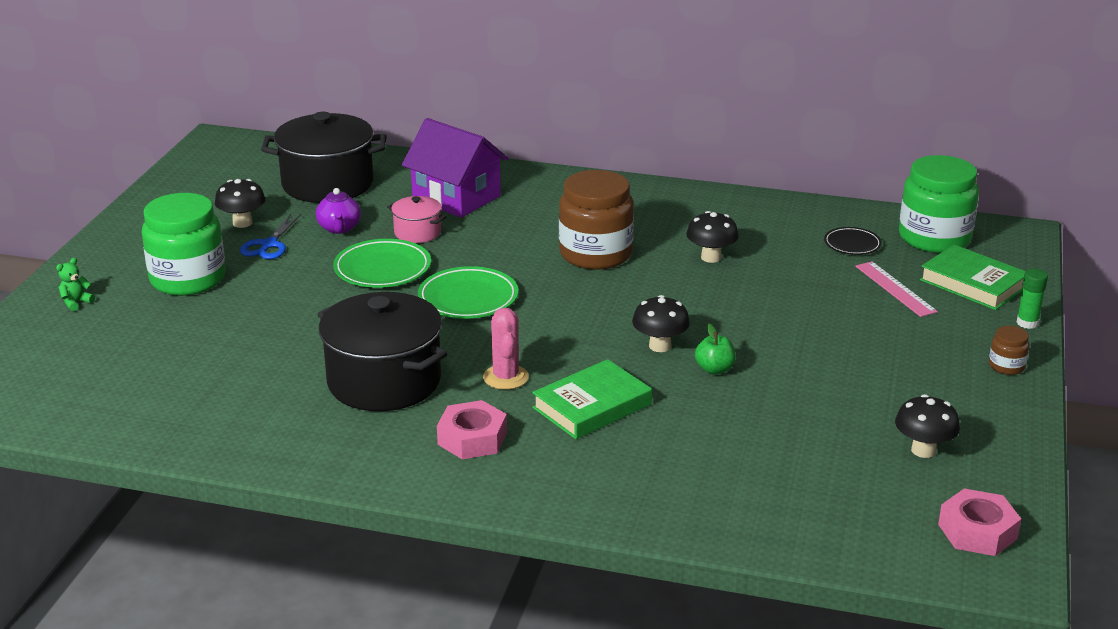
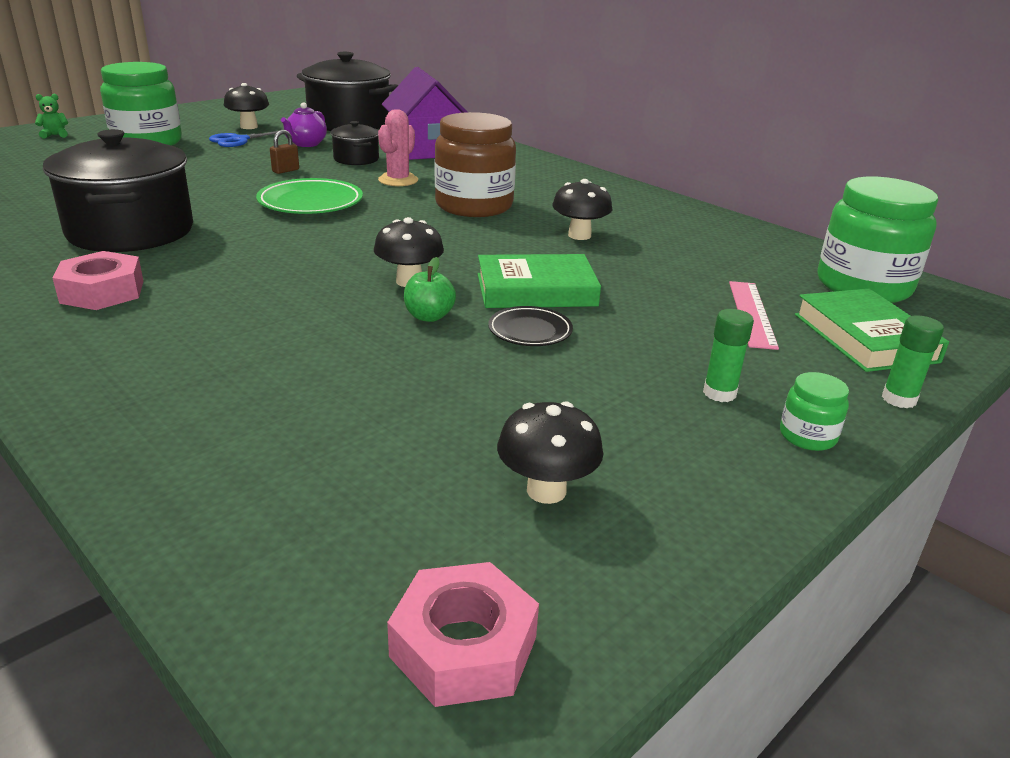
camera: 30 degrees right, 0 degrees up
(382, 269) = (285, 171): green plate -> brown padlock
(417, 232) = (356, 159): pink pot -> black pot
(506, 377) = (227, 259): pink cactus -> pink cactus (398, 180)
(592, 406) = (253, 305): green book -> green book (536, 290)
(852, 244) = (751, 265): black plate -> black plate (530, 331)
(939, 357) = (719, 393): none -> green glue stick
(1006, 366) = (807, 436): brown jar -> green jar

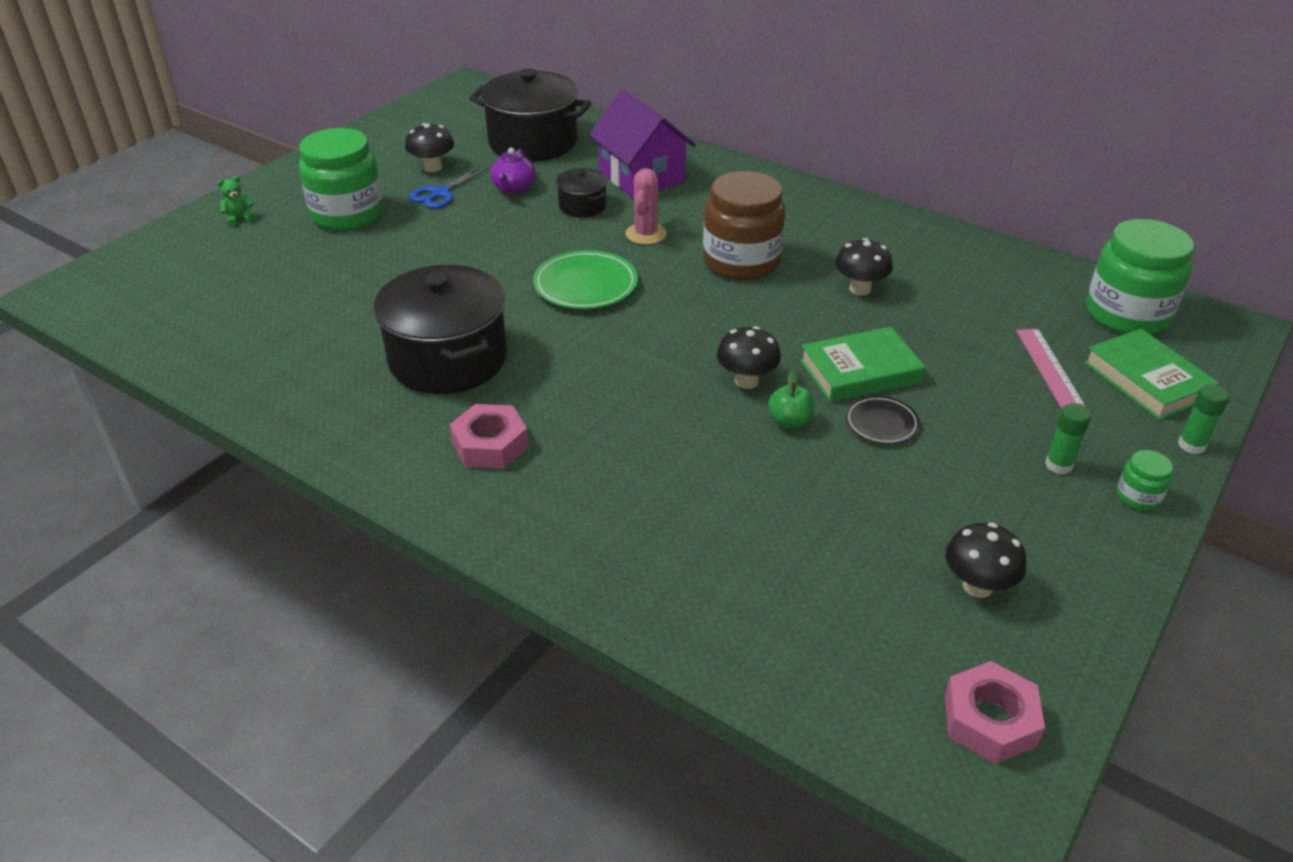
camera: 10 degrees left, 10 degrees up
(285, 171) = (525, 238): brown padlock -> none

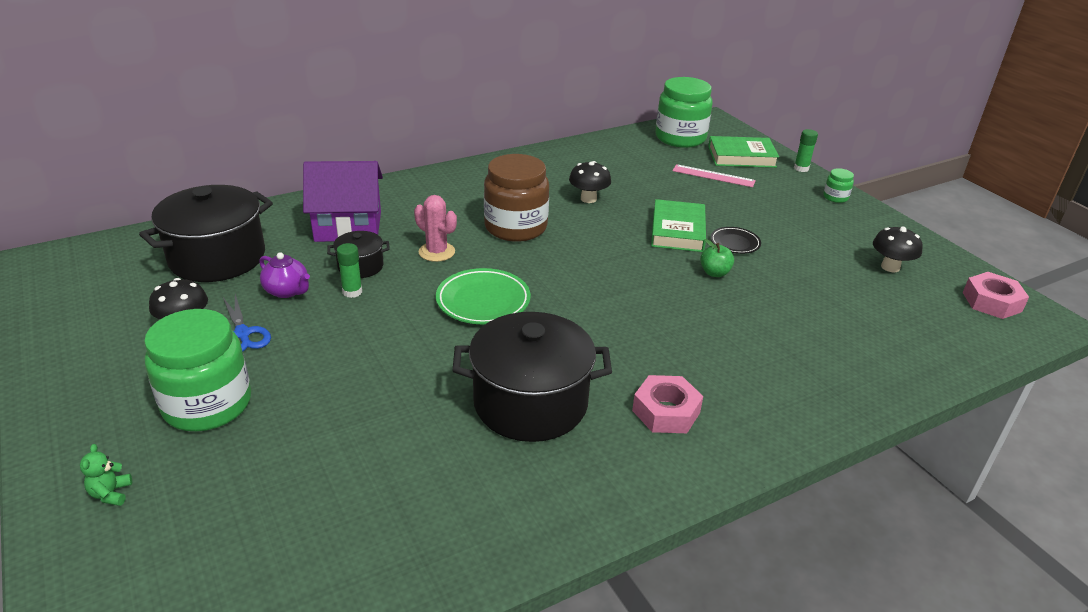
camera: 65 degrees left, 5 degrees down
(746, 381) = (660, 273): black mushroom -> none
(1058, 465) = (800, 207): green glue stick -> green glue stick (352, 292)

